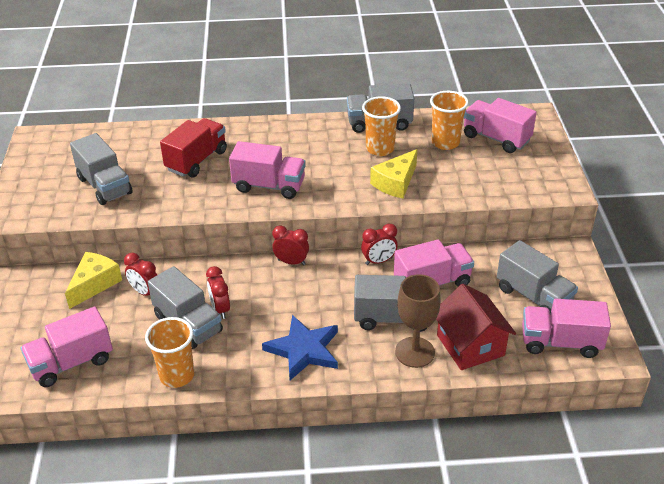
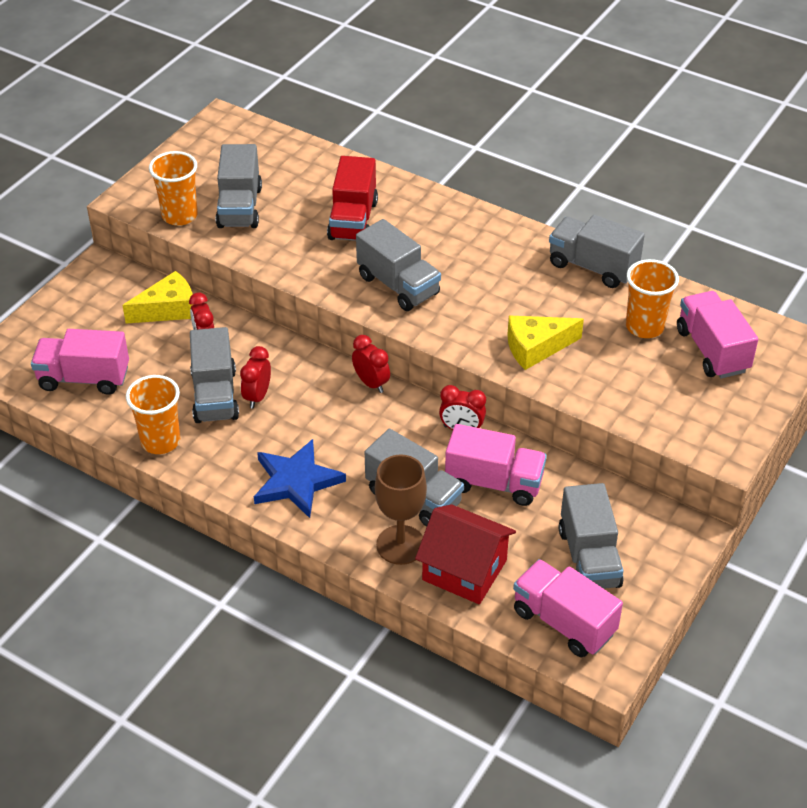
camera: 35 degrees right, 5 degrees up
(196, 160) = (353, 220): red truck -> red truck turned 120 degrees clockwise
(269, 186) = (398, 285): pink truck -> grey truck
(380, 149) = (560, 298): orange cup -> orange cup (179, 216)
(470, 345) = (464, 570): red house -> red house turned 75 degrees counterclockwise

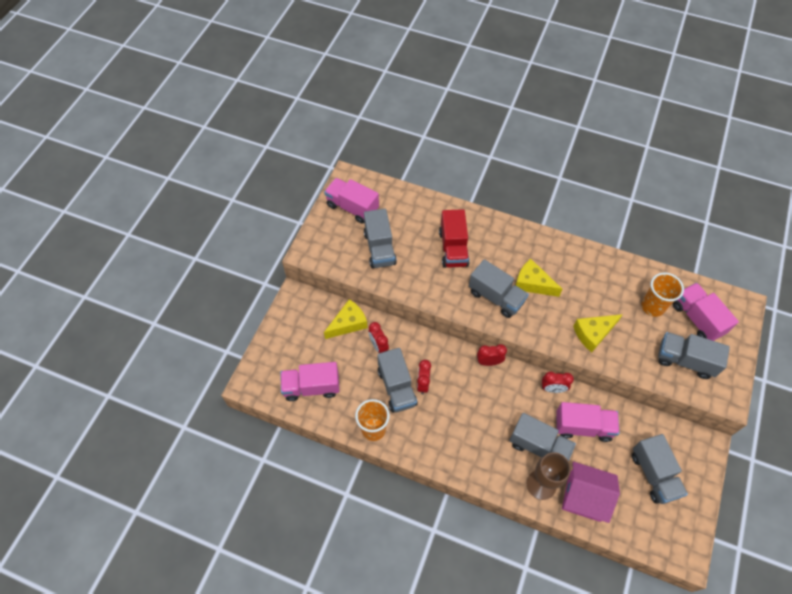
camera: 10 degrees left, 15 degrees up
(179, 216) = (344, 261): orange cup -> none
(296, 481) = (465, 446): blue star -> none
(371, 383) = (489, 362): red clock -> red clock turned 45 degrees counterclockwise
(461, 276) = (532, 283): none -> yellow cheese
(464, 570) = (584, 497): red house -> pink house
(563, 622) = (652, 526): pink truck -> pink truck (352, 207)
(592, 266) = (609, 264): grey truck -> grey truck (685, 360)

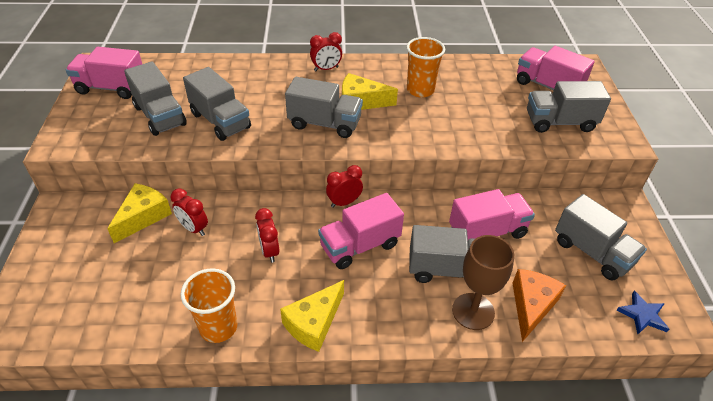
camera: 25 degrees left, 15 degrees down
(311, 387) = (107, 306): pink truck -> pink truck (360, 246)
(397, 387) = (235, 266): grey truck -> grey truck (220, 121)
(453, 248) = (254, 94): red truck -> none
(552, 389) = (432, 205): red clock -> red clock (326, 69)
(584, 497) = (531, 306): pink house -> orange cheese
(593, 333) = (451, 126): yellow cheese -> yellow cheese (314, 323)
(652, 306) = (498, 88): orange cup -> orange cup (420, 90)
(660, 536) = (642, 315): none -> blue star

